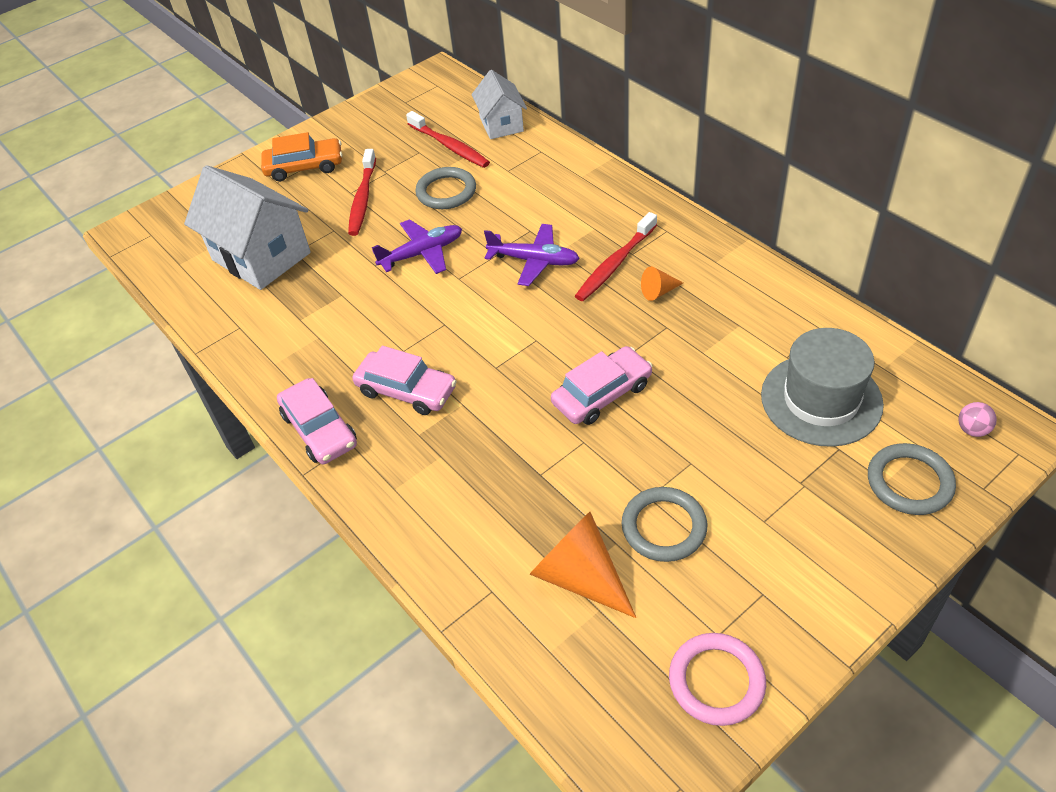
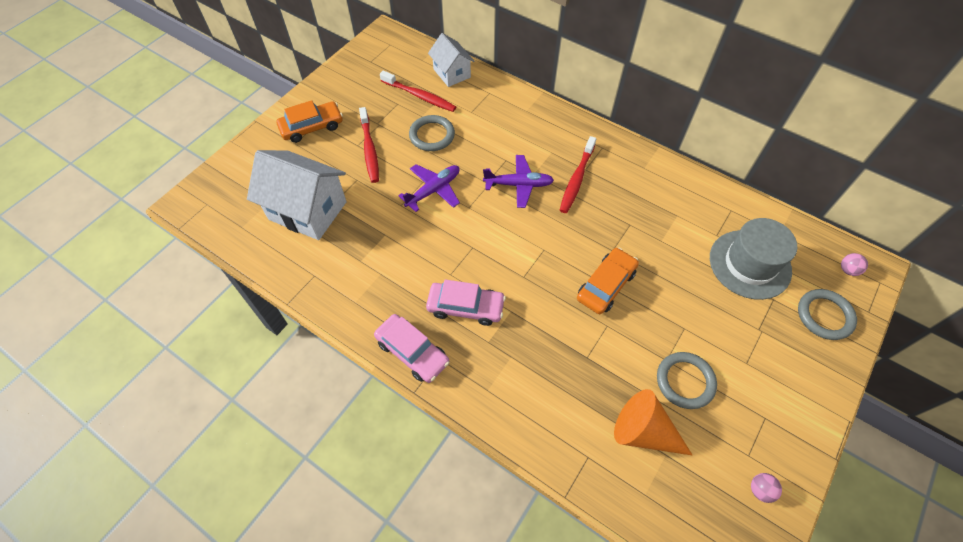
camera: 20 degrees left, 10 degrees up
(602, 394) = (606, 285): pink car -> orange car
(658, 292) = (614, 197): orange cone -> none
(716, 681) = (760, 490): pink ring -> pink ball

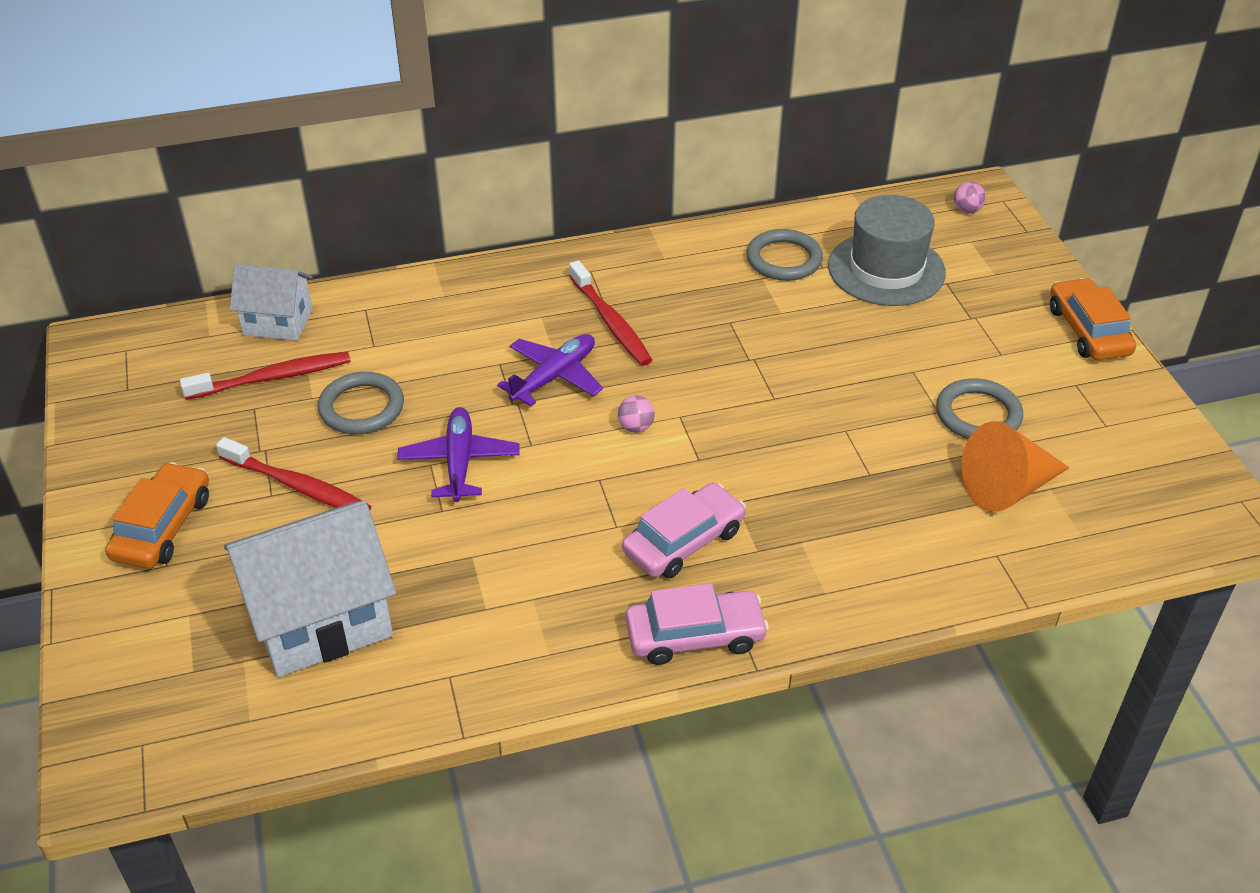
camera: 50 degrees left, 15 degrees down
(606, 285) = (791, 396): orange car -> orange car (1088, 331)
(760, 490) = (1150, 443): pink ball -> pink ball (636, 427)
(824, 316) = (1002, 262): grey ring -> grey ring (784, 259)

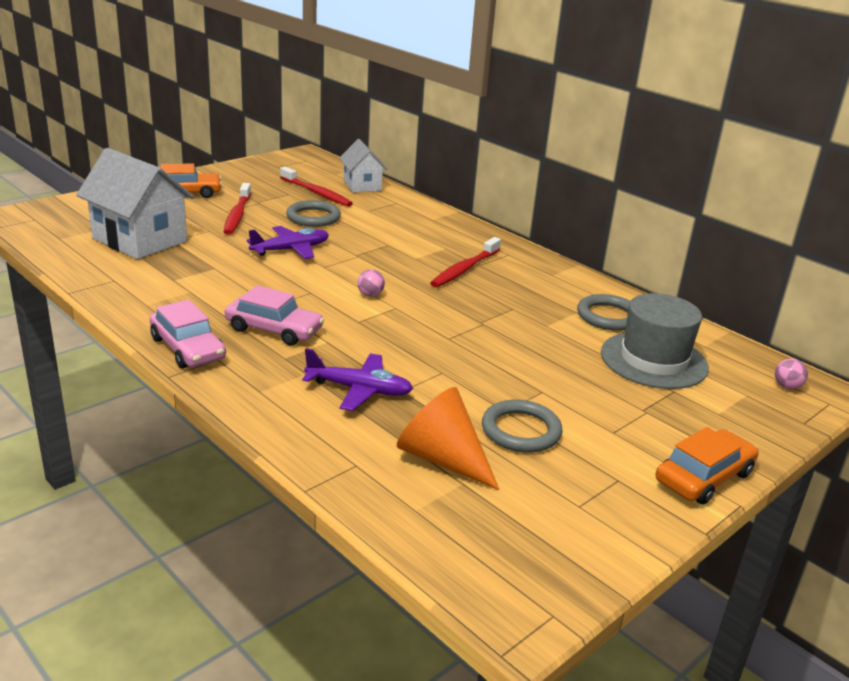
camera: 60 degrees right, 15 degrees down
(554, 376) = (393, 262): purple plane -> purple plane (359, 390)

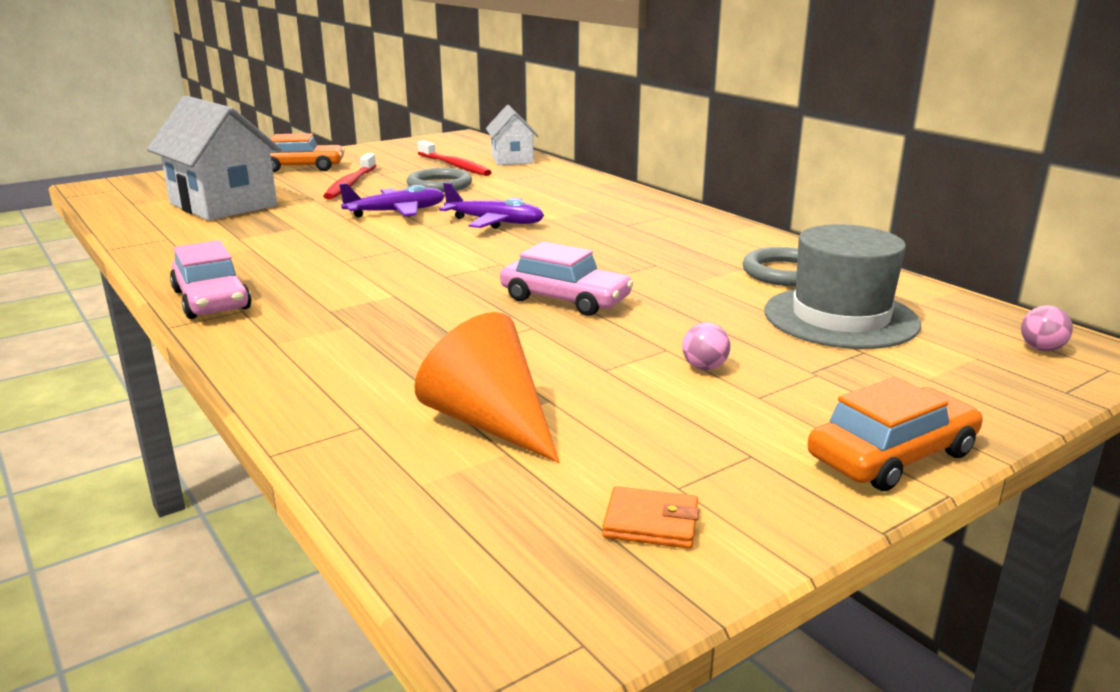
camera: 10 degrees right, 5 degrees down
(274, 329) = (332, 283): pink car -> pink car (565, 299)
(359, 390) = (410, 344): purple plane -> purple plane (495, 222)
(370, 295) = (473, 251): pink ball -> pink ball (704, 367)
(465, 269) = (606, 228): red toothbrush -> none
(521, 431) = (619, 392): grey ring -> none
(569, 533) = (651, 523): none -> orange wallet

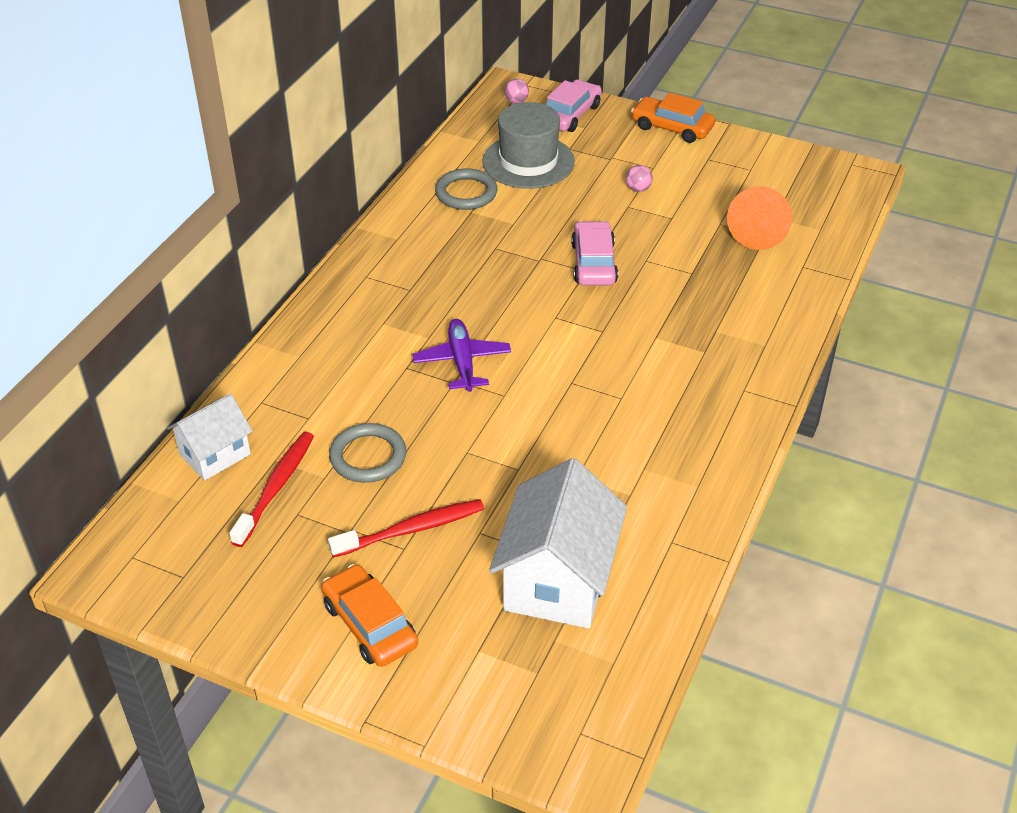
camera: 120 degrees left, 20 degrees up
(211, 300) = (746, 415): pink car -> pink car (570, 115)
(396, 212) = (481, 436): purple plane -> none
(651, 523) = (780, 169): orange wallet -> none

